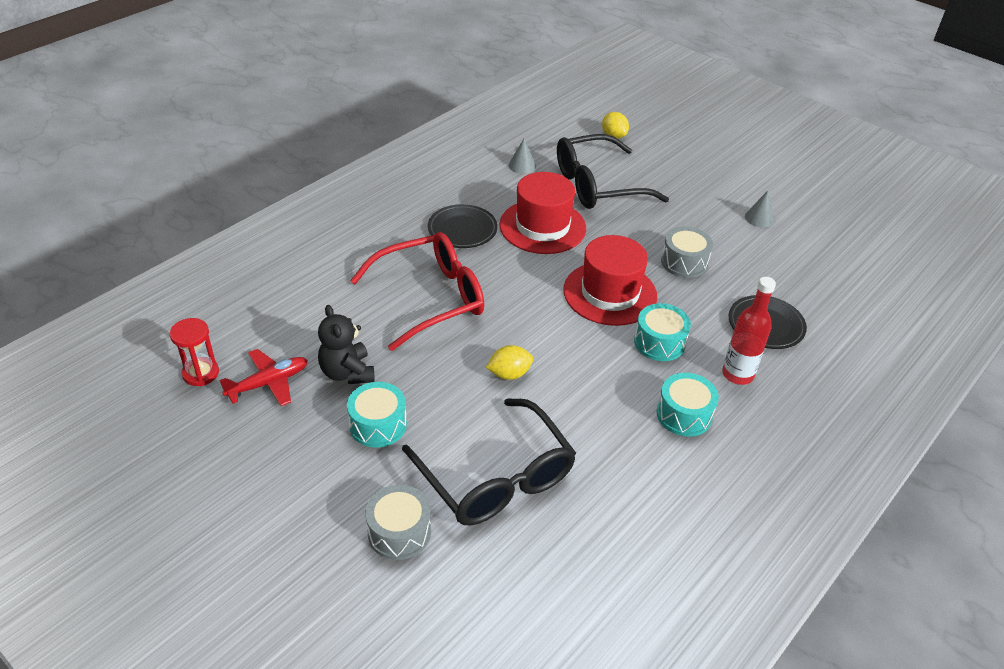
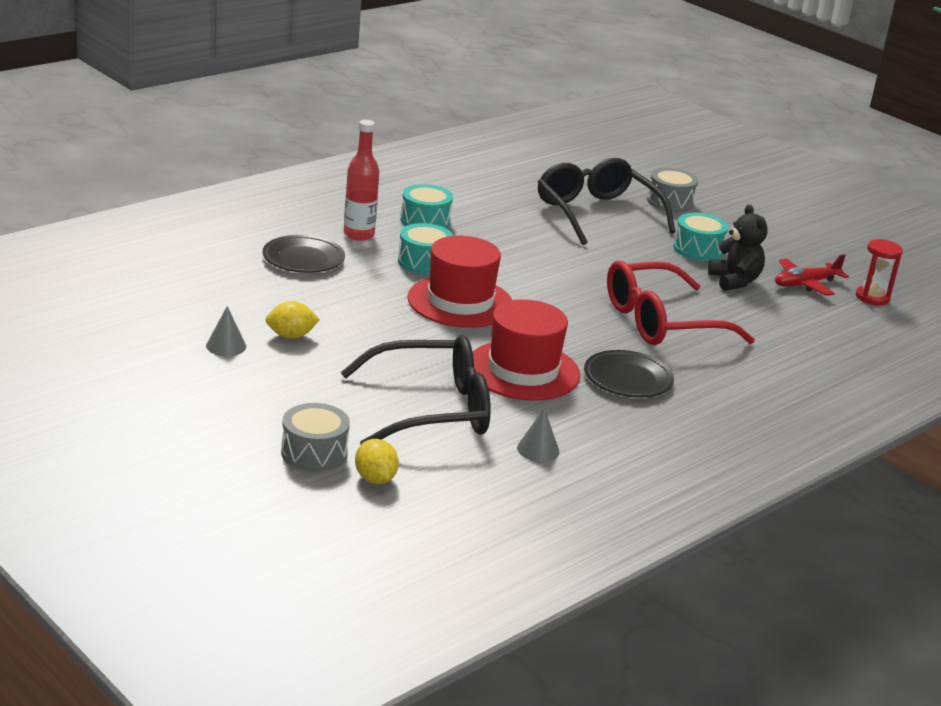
camera: 175 degrees left, 15 degrees down
(509, 374) = (580, 262): yellow lemon -> yellow lemon (291, 336)
(684, 262) = (358, 316): grey drum -> grey drum (314, 453)

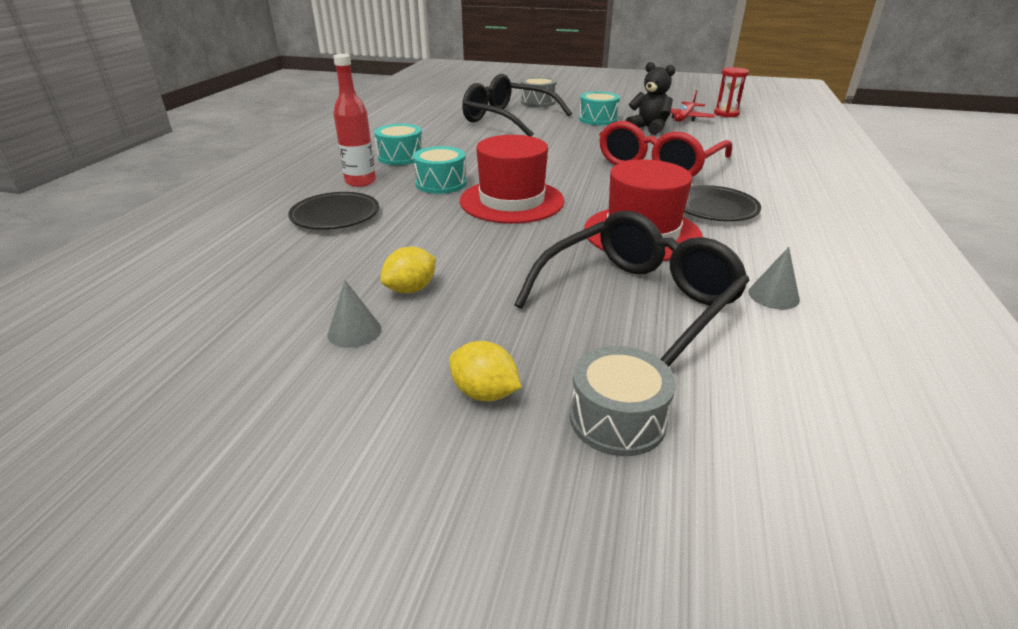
camera: 30 degrees left, 5 degrees up
(375, 479) = (721, 415): yellow lemon -> yellow lemon (484, 393)

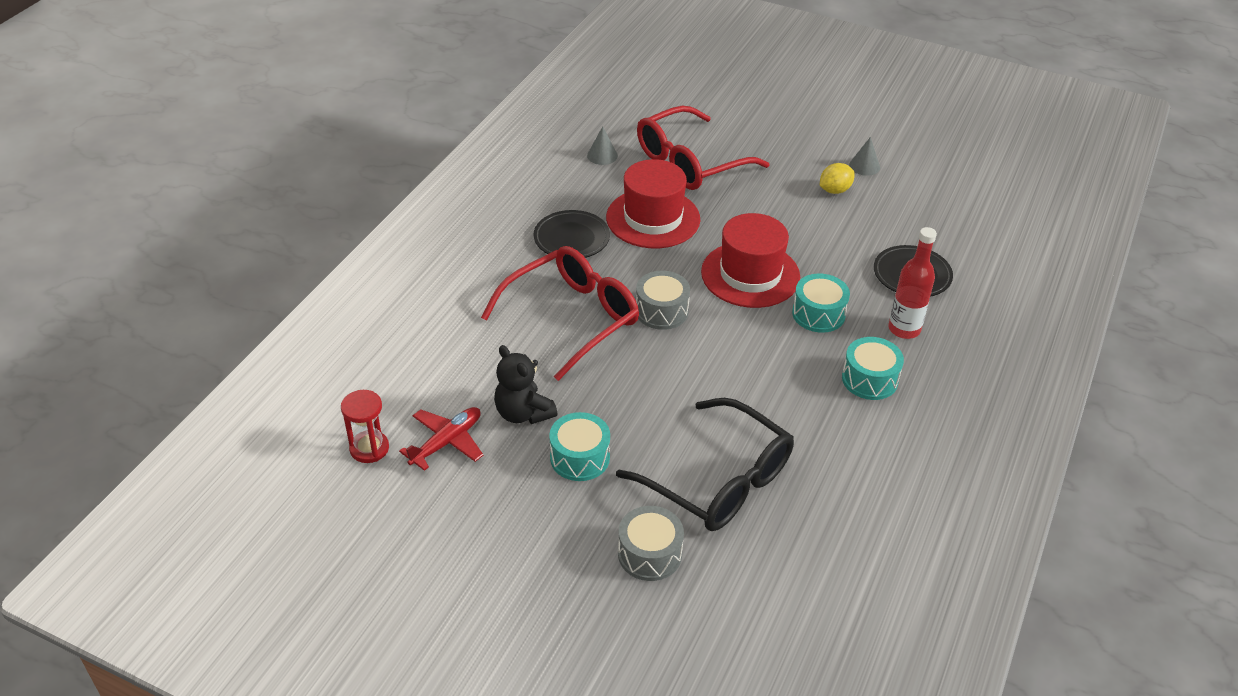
camera: 170 degrees left, 10 degrees up
(484, 393) = (791, 127): yellow lemon -> none
(617, 419) = (732, 109): grey drum -> grey drum (661, 311)
(638, 302) = (690, 162): black glasses -> red glasses

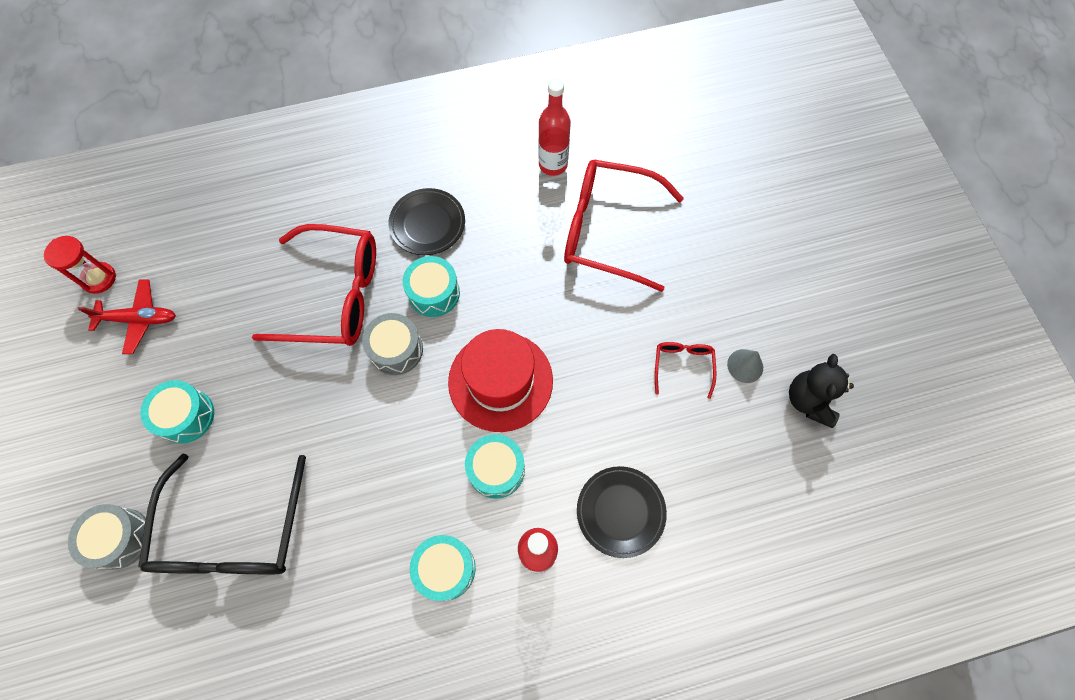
camera: 50 degrees right, 25 degrees up
(523, 413) = (205, 343): black teddy bear -> black teddy bear (809, 400)
(602, 155) = (553, 164): grey cone -> red bottle
(636, 267) = (434, 293): none -> turquoise drum
(653, 218) = (506, 259): red hat -> none
(834, 190) = (682, 366): yellow lemon -> red glasses

